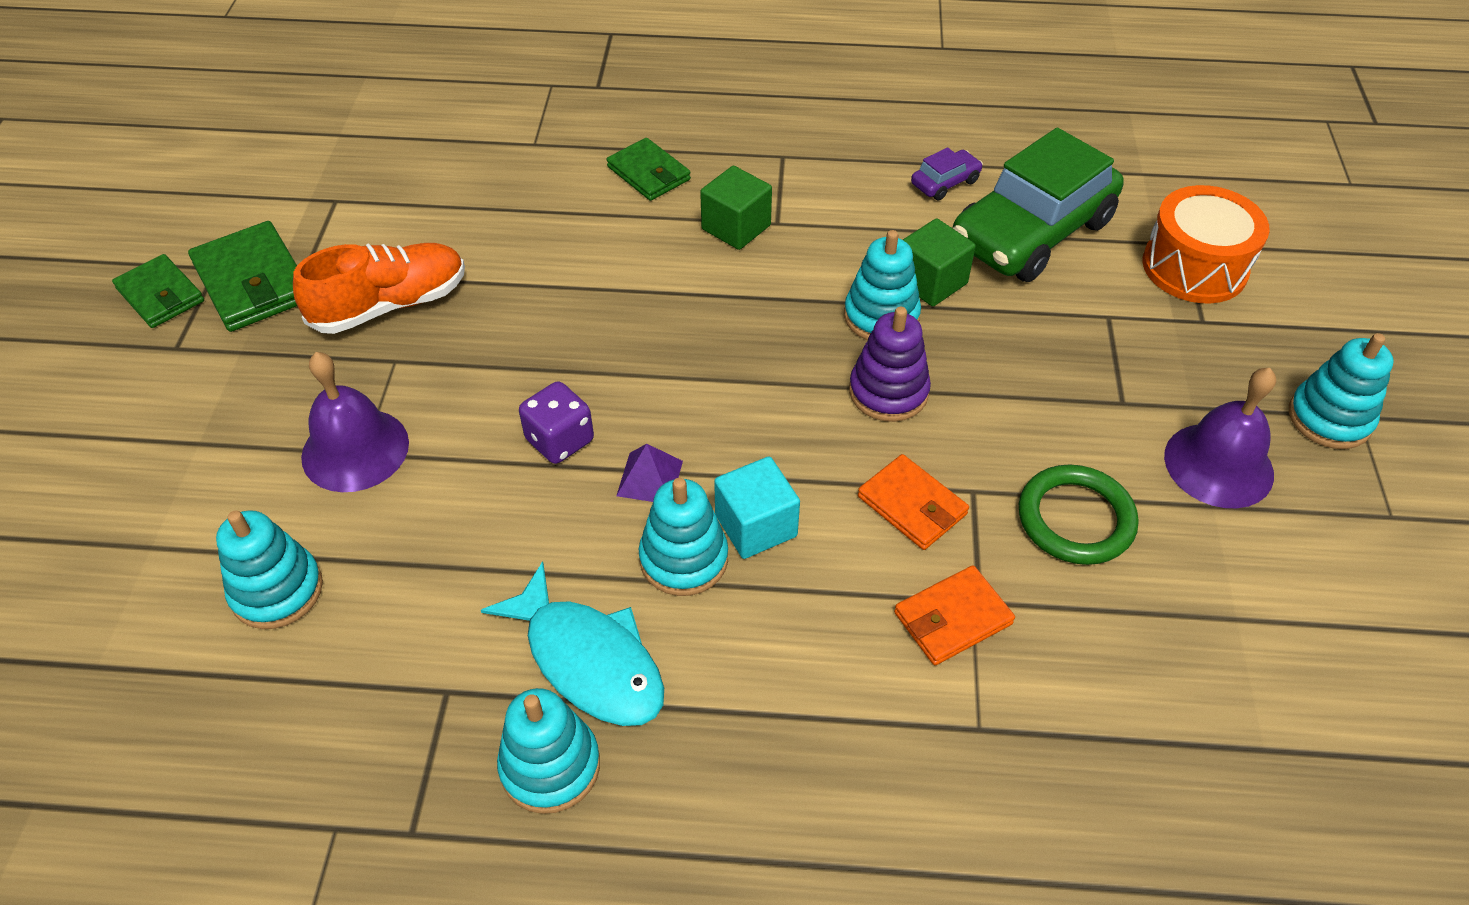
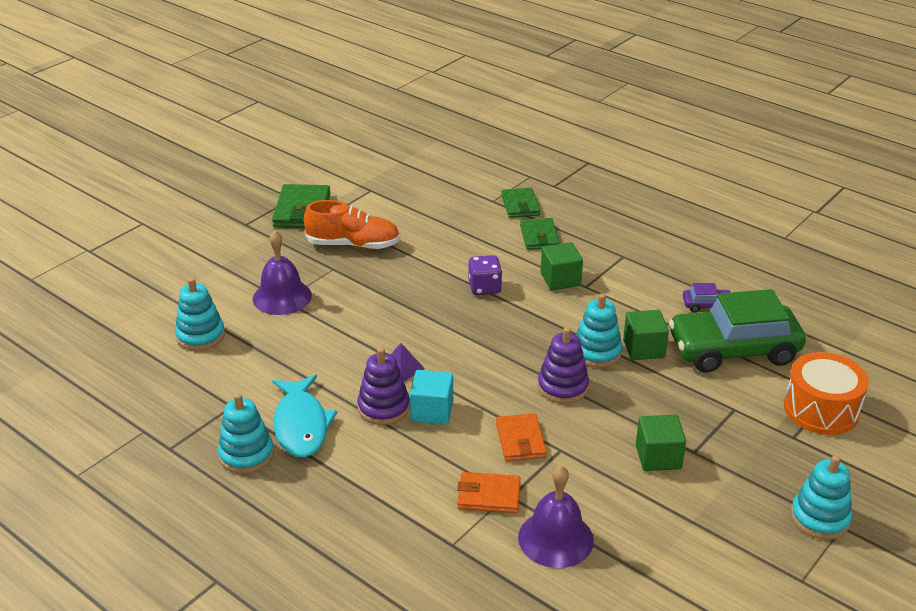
camera: 35 degrees right, 15 degrees down
(161, 295) = (258, 200): green wallet -> green wallet (520, 205)
(560, 440) = (375, 334): purple dice -> purple dice (484, 287)
(684, 559) = (383, 408): turquoise stacking toy -> purple stacking toy
(1075, 519) = (603, 488): green ring -> none
(1092, 434) = (658, 457): none -> green cube
(1218, 465) = (719, 505): purple bell -> purple bell (555, 538)

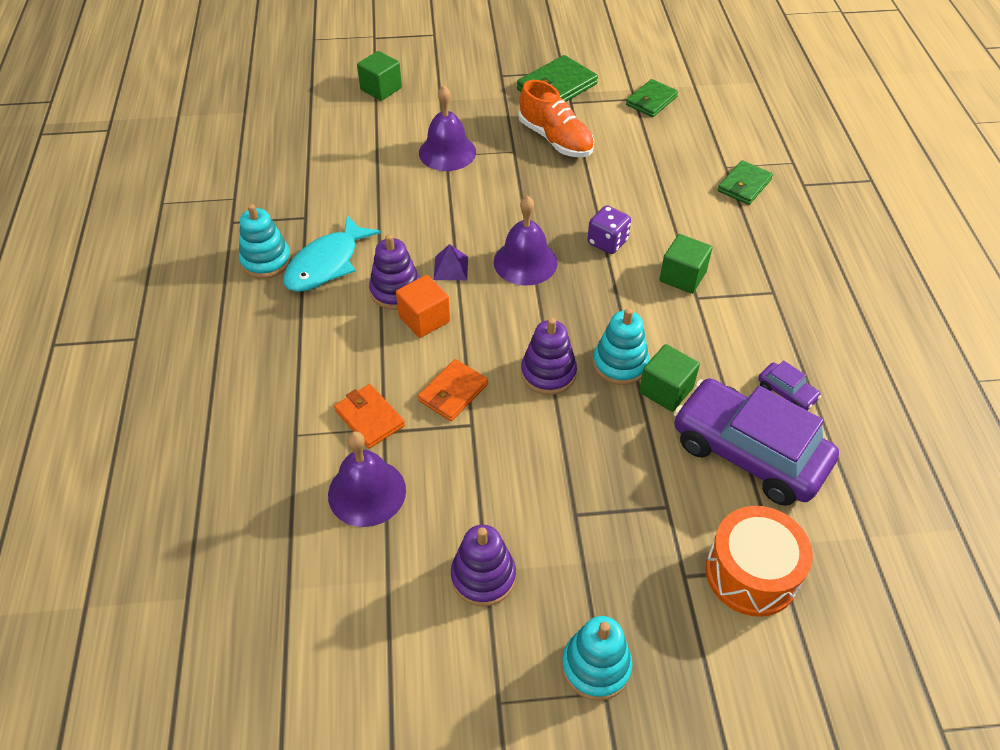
camera: 45 degrees right, 15 degrees up
(200, 336) = (356, 149): turquoise stacking toy -> none
(432, 411) = (424, 319): turquoise cube -> orange cube
(448, 332) = (525, 262): none -> purple bell
(539, 236) = (720, 225): green wallet -> green wallet (651, 101)
(658, 457) = (538, 494): green cube -> green cube (381, 89)
(696, 525) = (483, 576): none -> purple stacking toy
(733, 350) = (748, 453): green car -> purple car

